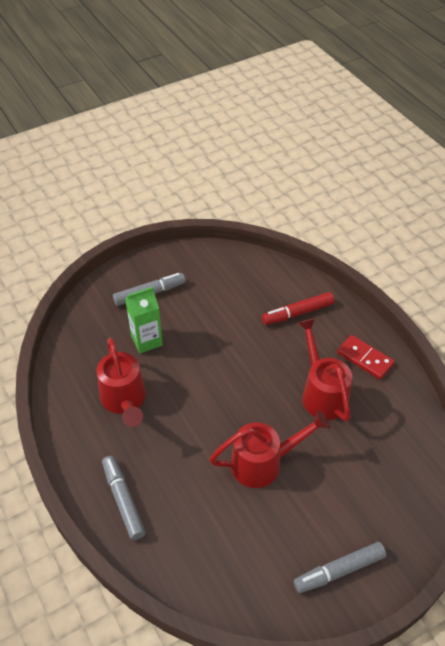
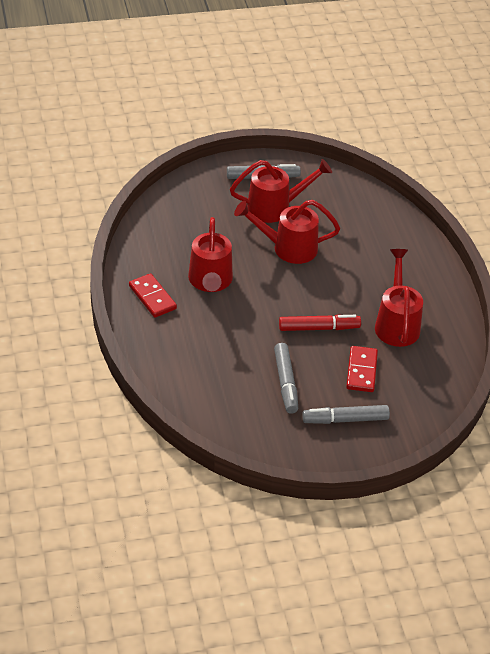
camera: 165 degrees left, 5 degrees down
(123, 500) = (412, 254): grey marker -> grey marker (285, 383)
(146, 340) = (362, 371): green carton -> red domino
(297, 313) = (193, 355): red marker -> red marker (319, 328)
(302, 521) = (275, 207): none -> red watering can

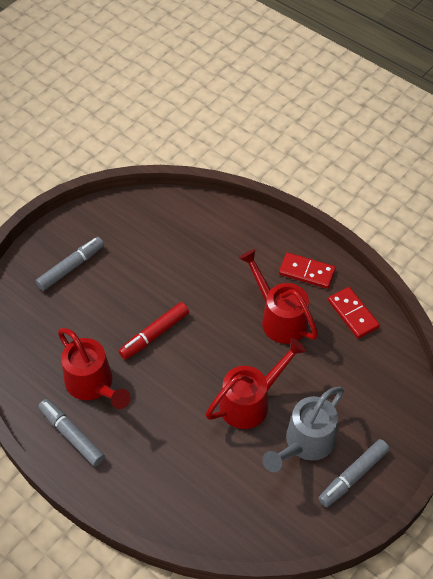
camera: 145 degrees right, 10 degrees up
(275, 207) = (305, 443): red watering can -> grey watering can
(285, 383) = (139, 268): grey marker -> grey marker (72, 435)
(362, 371) = (89, 317): red domino -> red domino (353, 314)

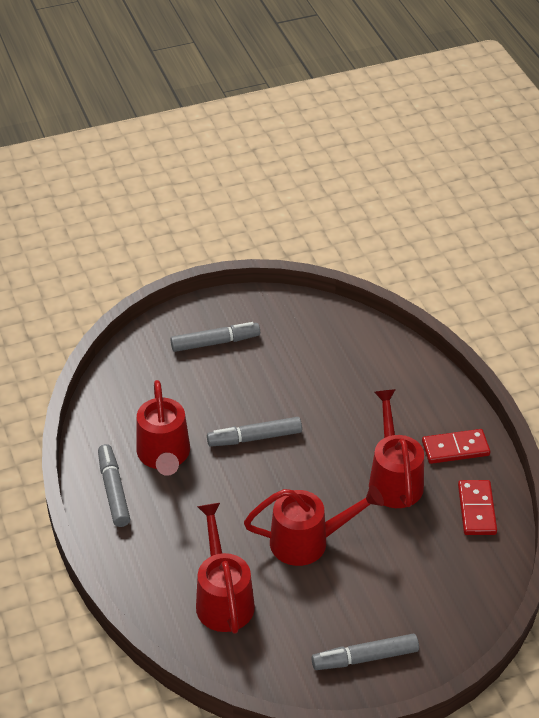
camera: 30 degrees right, 10 degrees down
(154, 334) = (254, 438): red marker -> grey marker
(218, 483) = (223, 598): none -> red watering can
(305, 443) = (337, 605): grey watering can -> none
(307, 272) = (455, 448): red domino -> red domino turned 60 degrees counterclockwise

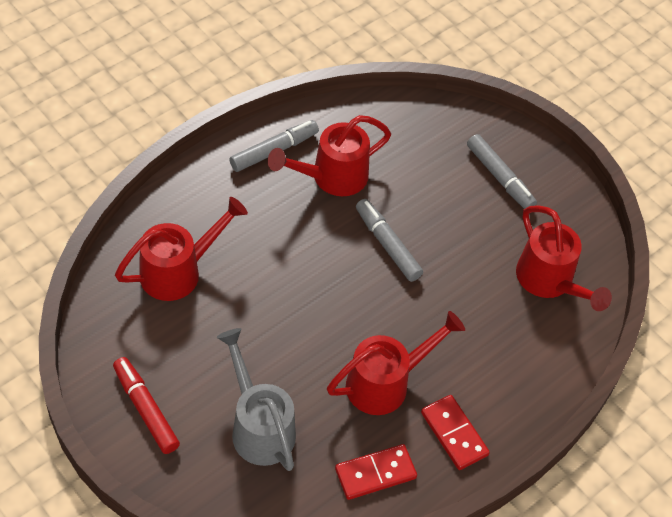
camera: 65 degrees right, 10 degrees up
(308, 541) = (272, 324): red watering can -> red watering can (549, 281)
(365, 658) = (146, 409): grey marker -> red marker
(409, 577) = (259, 426): none -> grey watering can

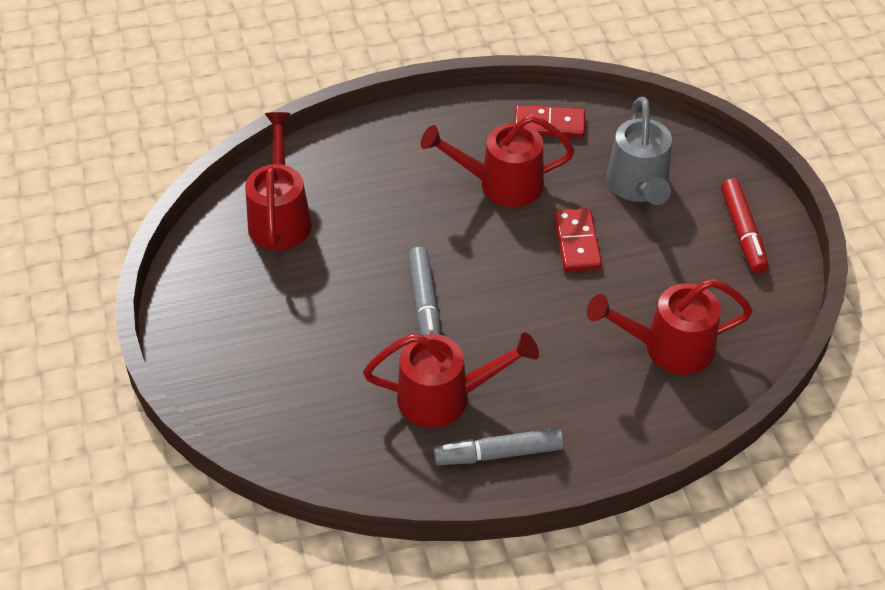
camera: 150 degrees left, 5 degrees down
(454, 434) = (462, 130): red domino -> red domino (576, 242)
(499, 177) = (250, 334): grey marker -> none

